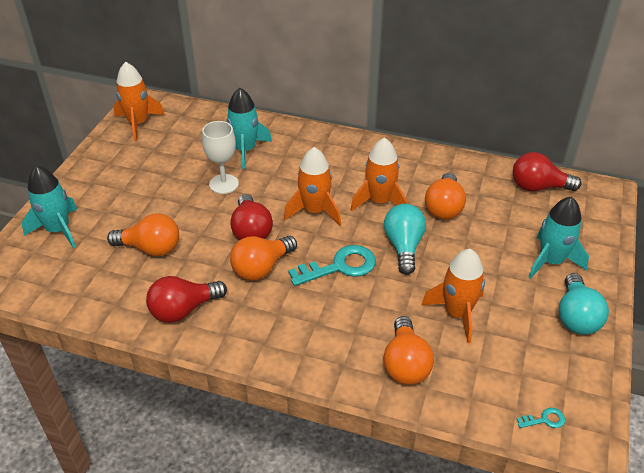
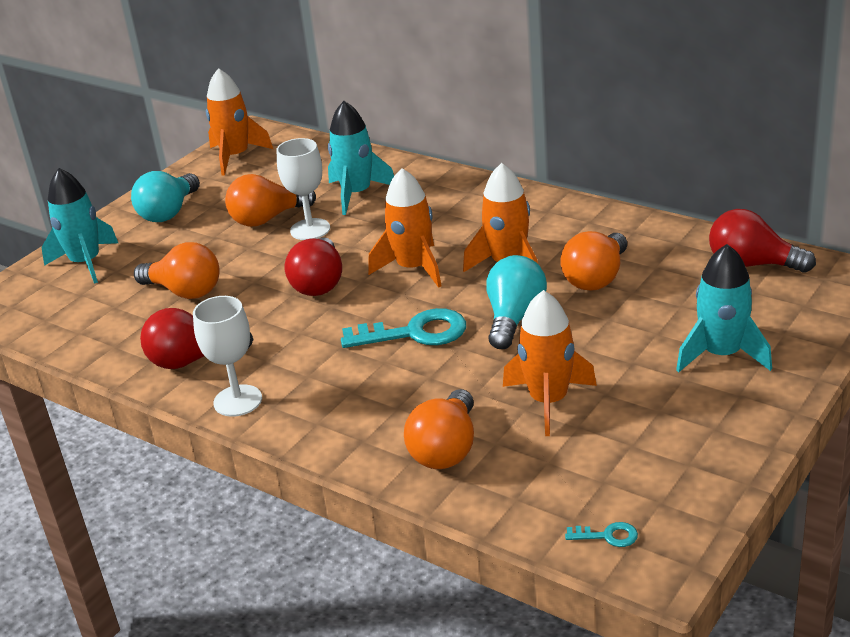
camera: 20 degrees right, 10 degrees down
(235, 342) = (238, 401): none -> white goblet
(261, 268) = (312, 325): orange light bulb -> orange light bulb (267, 219)
(576, 317) = (722, 424): turquoise light bulb -> turquoise light bulb (169, 212)

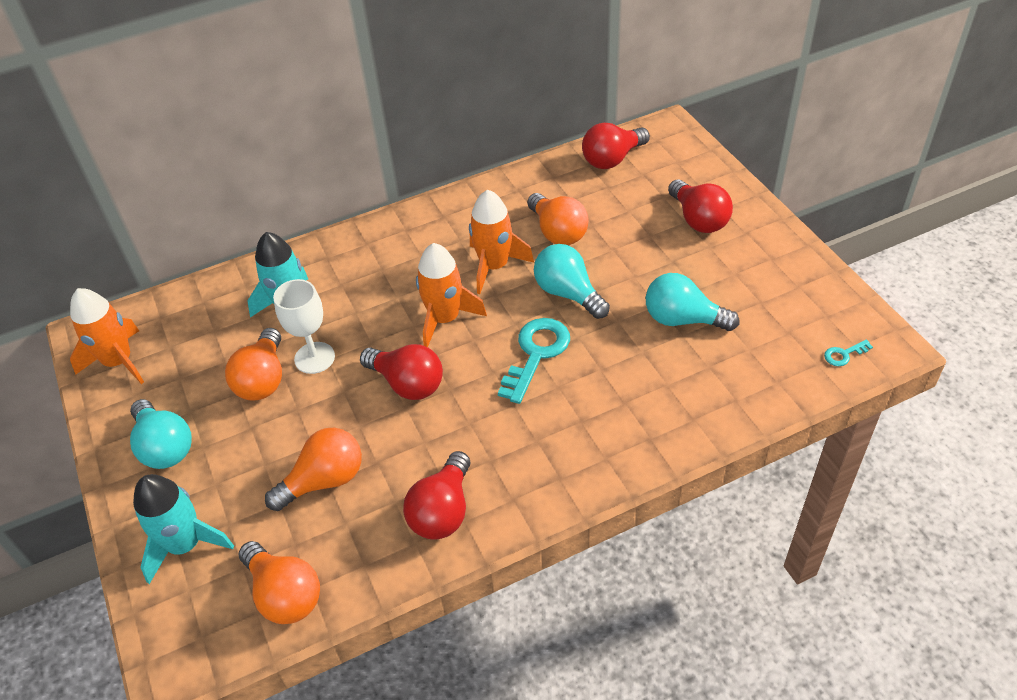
camera: 60 degrees left, 15 degrees up
(238, 401) = (533, 499): white goblet -> none
(446, 449) = (696, 395): orange light bulb -> orange light bulb (284, 594)
(549, 401) = (683, 319): orange rocket -> turquoise light bulb
(607, 536) = (844, 354): turquoise key -> turquoise key turned 150 degrees counterclockwise
(721, 354) = (698, 219): turquoise rocket -> red light bulb

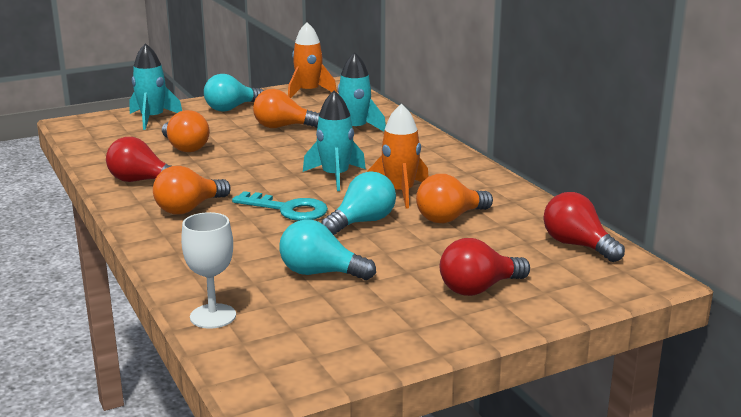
camera: 85 degrees right, 25 degrees down
(284, 594) = (101, 143): orange light bulb -> orange light bulb (189, 208)
(314, 358) = (300, 139): white goblet -> white goblet (213, 316)
(407, 383) = (267, 167): red light bulb -> none
(445, 319) = (335, 177): orange rocket -> turquoise rocket
(683, 319) = (320, 273): turquoise light bulb -> turquoise light bulb turned 90 degrees counterclockwise
(844, 354) = (251, 359): turquoise key -> none

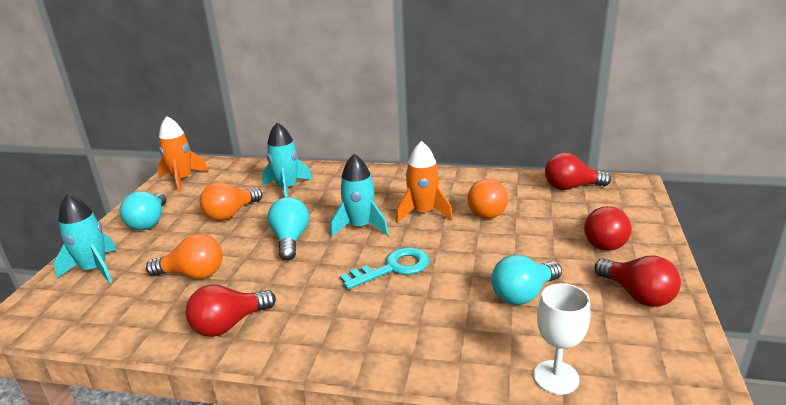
camera: 50 degrees left, 5 degrees up
(189, 208) = (328, 317): orange light bulb -> none
(362, 222) = (454, 245): turquoise light bulb -> turquoise light bulb (290, 240)
(393, 327) = (637, 295): none -> red light bulb

